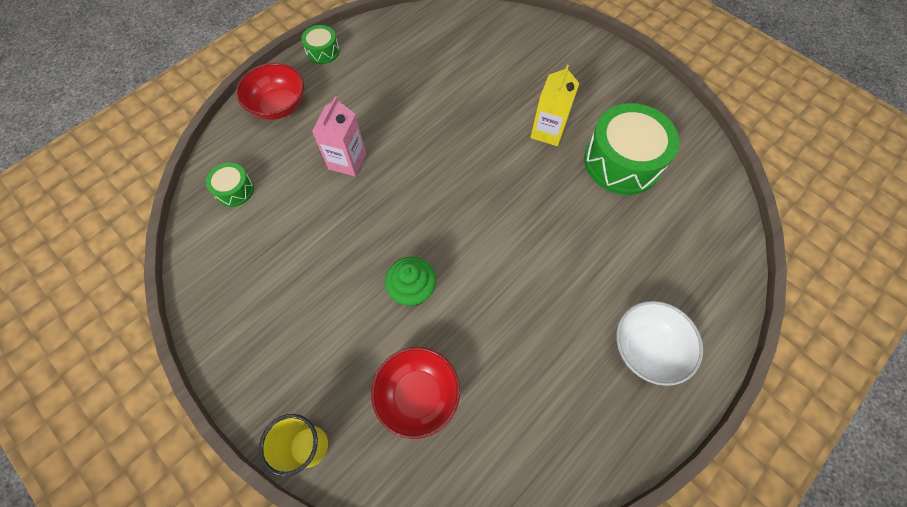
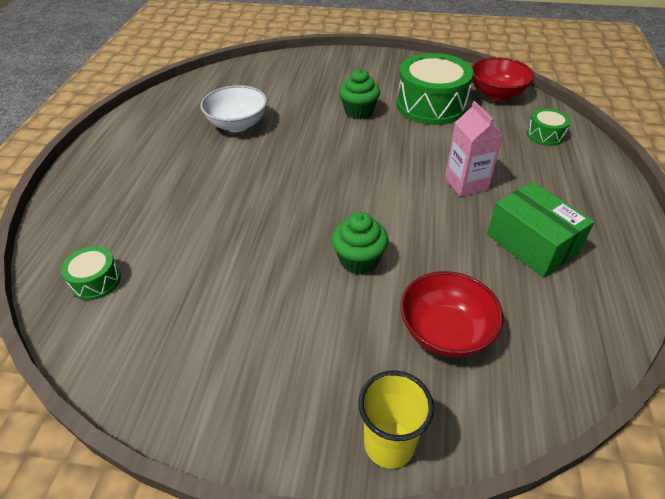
camera: 35 degrees left, 20 degrees down
(278, 106) = (89, 196): red bowl -> red bowl (497, 94)
(323, 51) = (103, 142): green drum -> green drum (545, 135)
(347, 161) = (202, 203): pink carton -> pink carton (466, 184)
(547, 131) = (358, 112): yellow carton -> green cupcake
(560, 369) = (531, 244): none -> green box
(647, 348) = (572, 197): white bowl -> white bowl (237, 124)

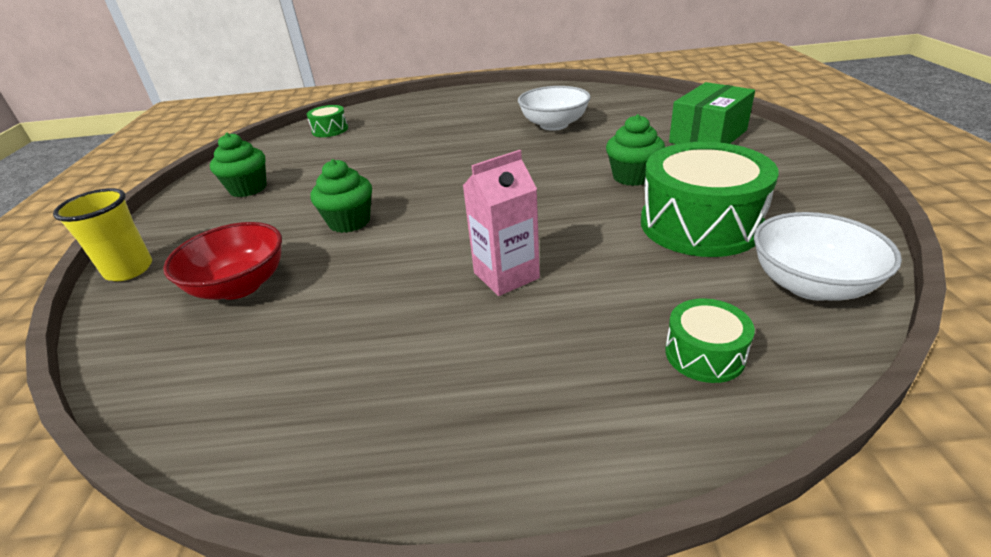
camera: 80 degrees right, 10 degrees down
(232, 353) = (248, 188): none -> green cupcake
(497, 94) = (810, 285): red bowl -> white bowl
(531, 244) = (382, 345): green box -> green box (708, 136)

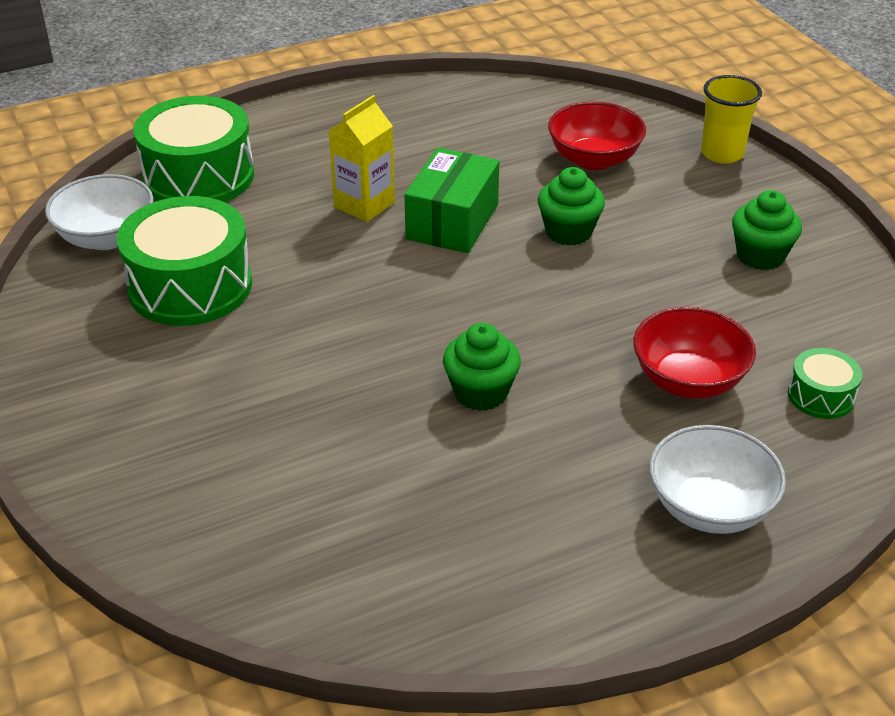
camera: 155 degrees right, 5 degrees up
(384, 140) = (688, 380): none -> red bowl
(506, 275) = (364, 205): pink carton -> yellow carton
(554, 125) = (421, 464): white bowl -> white bowl (710, 508)
(632, 177) = (268, 349): green cupcake -> green cupcake (481, 392)
(704, 354) = (198, 176): green drum -> green drum, size x2.07
(708, 136) = (159, 461): green box -> green box (452, 222)

